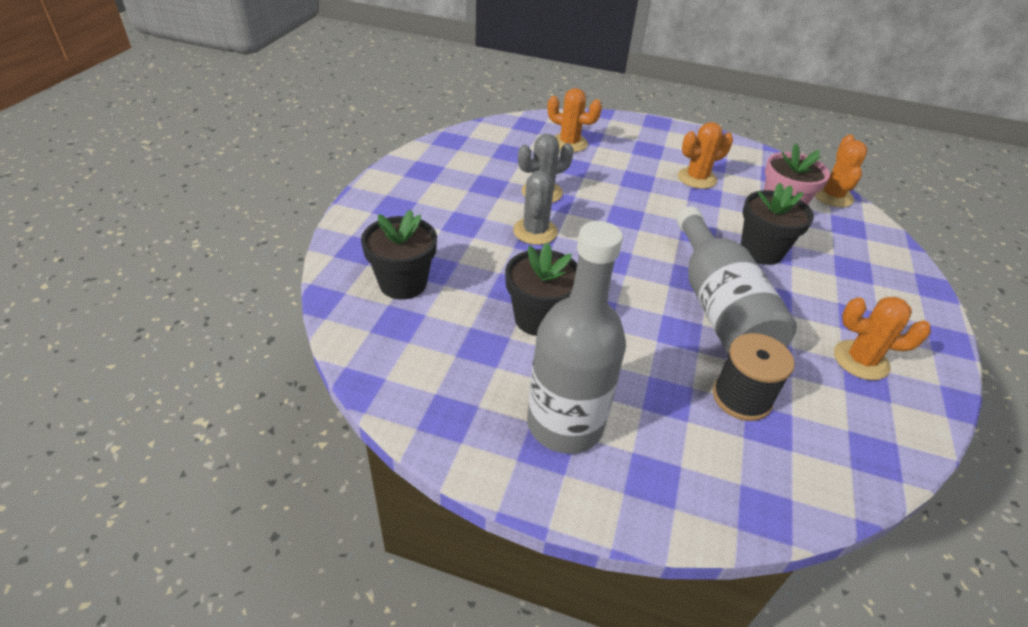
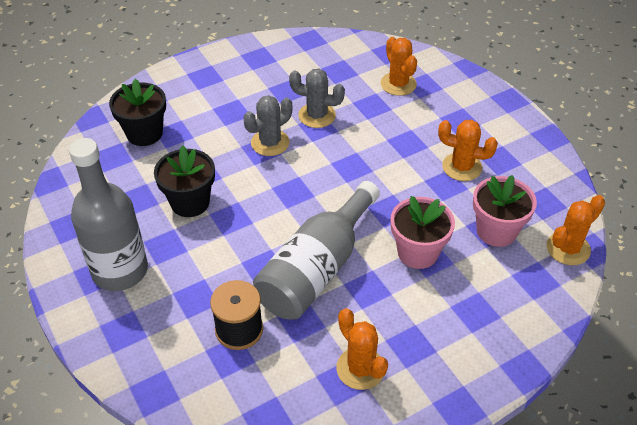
camera: 45 degrees right, 5 degrees up
(761, 251) = (417, 252): black flower pot -> pink flower pot

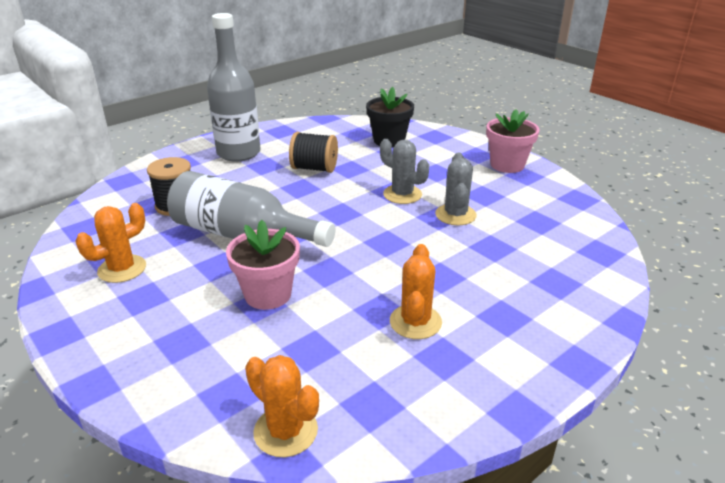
camera: 80 degrees right, 15 degrees down
(190, 202) = (314, 168): black flower pot -> black spool
(398, 84) = (544, 263): orange cactus -> none
(496, 231) = (309, 356): pink flower pot -> pink flower pot (507, 165)

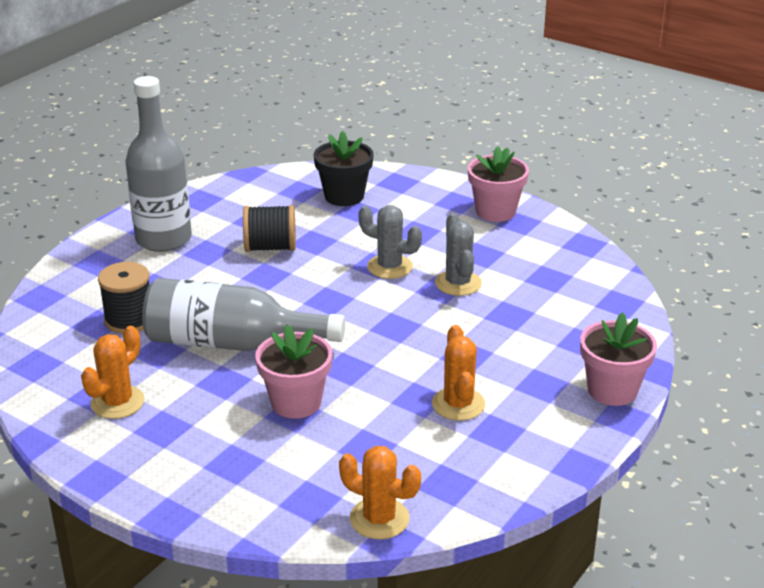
camera: 15 degrees left, 0 degrees up
(575, 334) = (612, 390): none -> pink flower pot

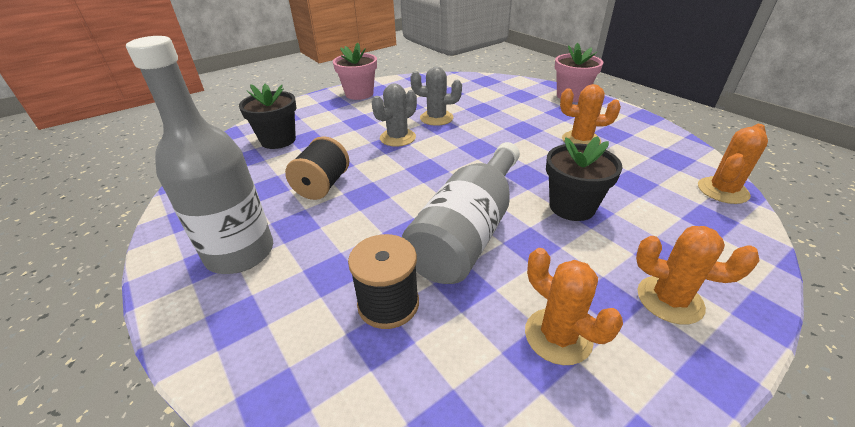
camera: 70 degrees left, 5 degrees up
(173, 461) = (669, 300): none -> orange cactus
(296, 402) = (572, 207): pink flower pot -> black flower pot

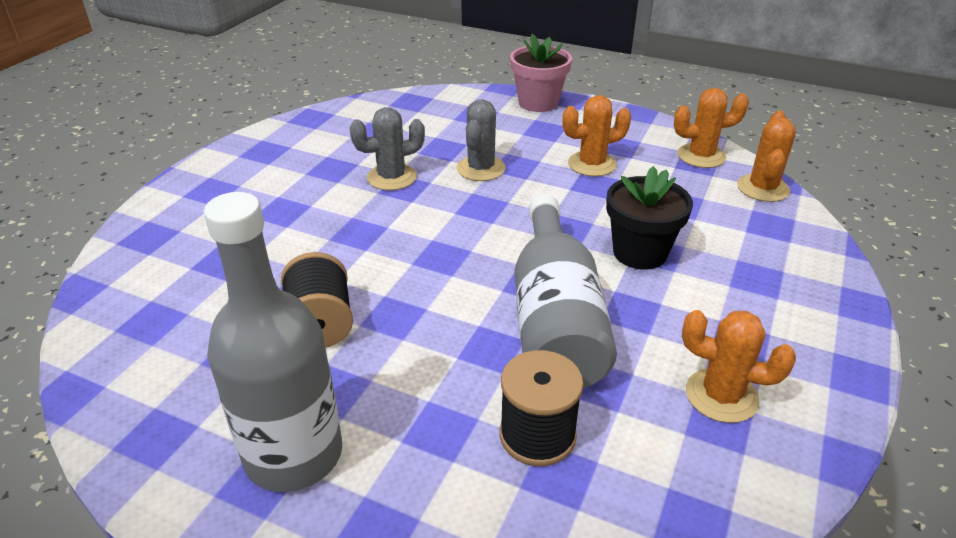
camera: 30 degrees left, 0 degrees up
(278, 140) = (179, 277): black flower pot -> none
(359, 94) = (239, 165): pink flower pot -> none
(397, 138) = (363, 222): grey cactus -> grey cactus (481, 169)
(669, 300) = (787, 321): orange cactus -> orange cactus (701, 156)

